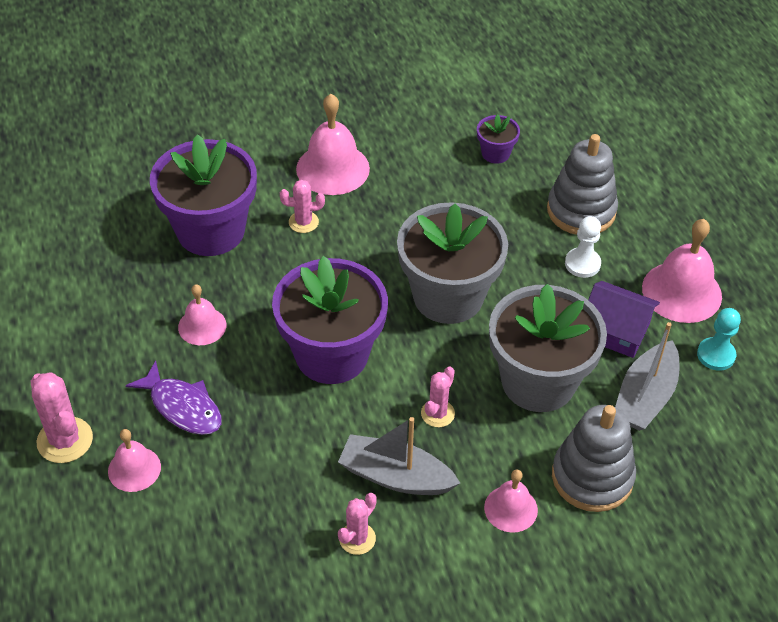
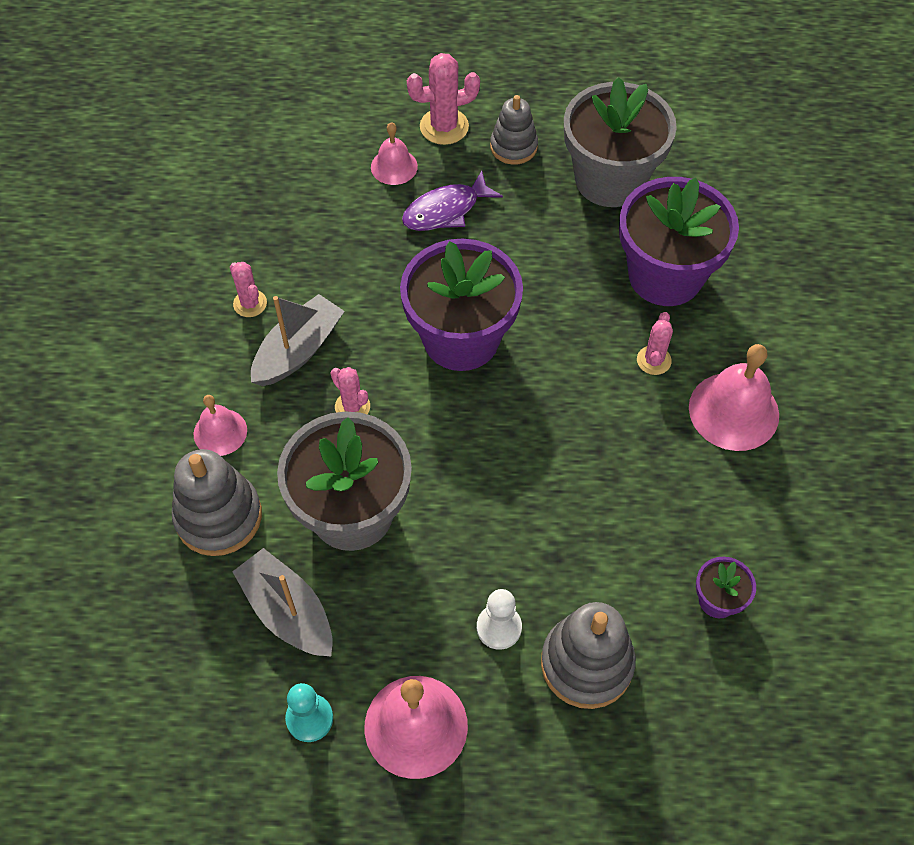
camera: 110 degrees right, 10 degrees up
(80, 373) = (513, 147): none -> grey stacking toy
(202, 326) = (536, 243): pink bell -> none
(448, 296) = (499, 466): grey flower pot -> grey flower pot (610, 179)
(615, 331) = (387, 620): purple house -> none

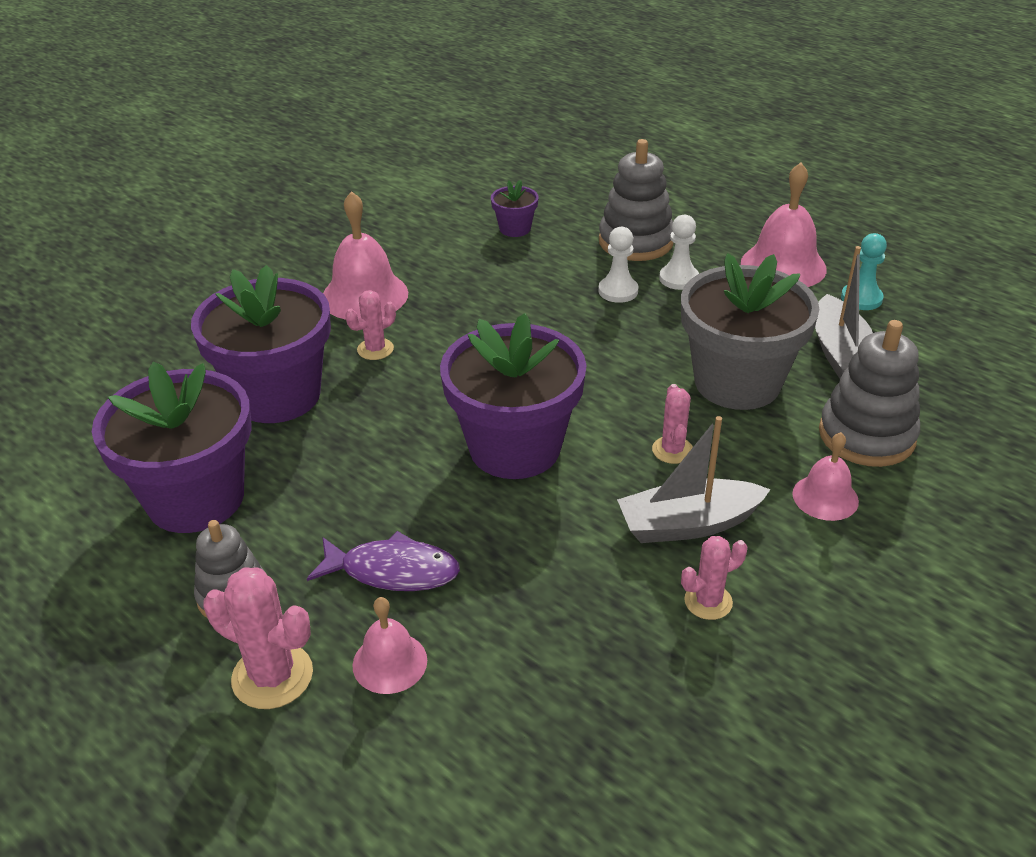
camera: 140 degrees left, 20 degrees down
(250, 303) = (708, 601): pink cactus -> pink cactus turned 60 degrees clockwise
(537, 567) = (618, 291): none -> white pawn
(610, 179) = (195, 498): grey flower pot -> purple flower pot

